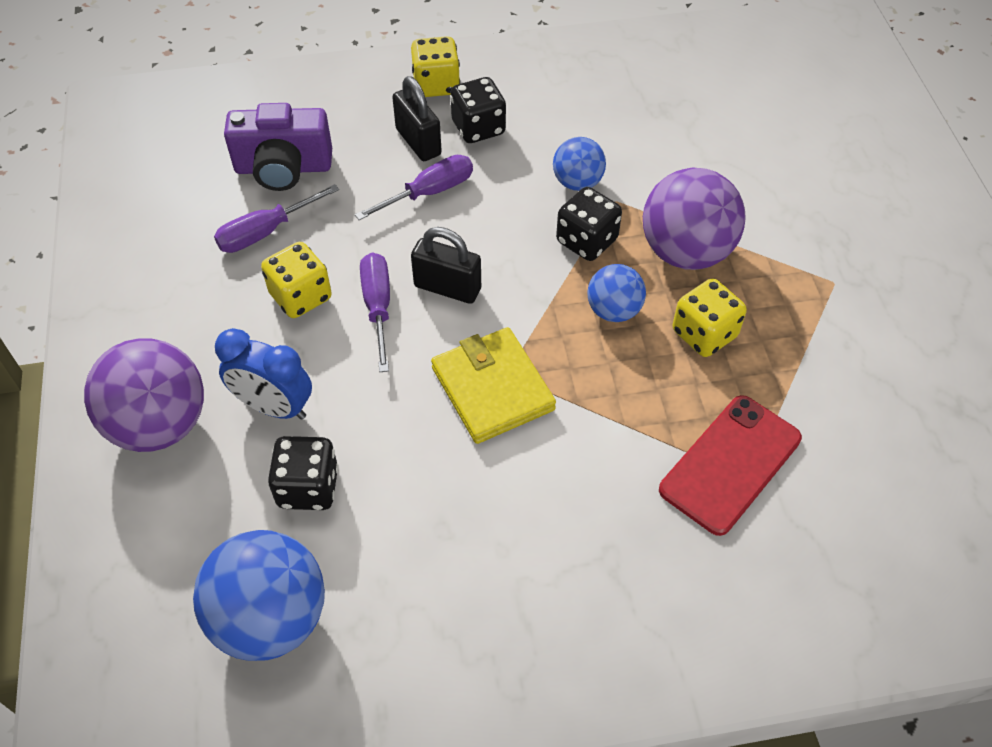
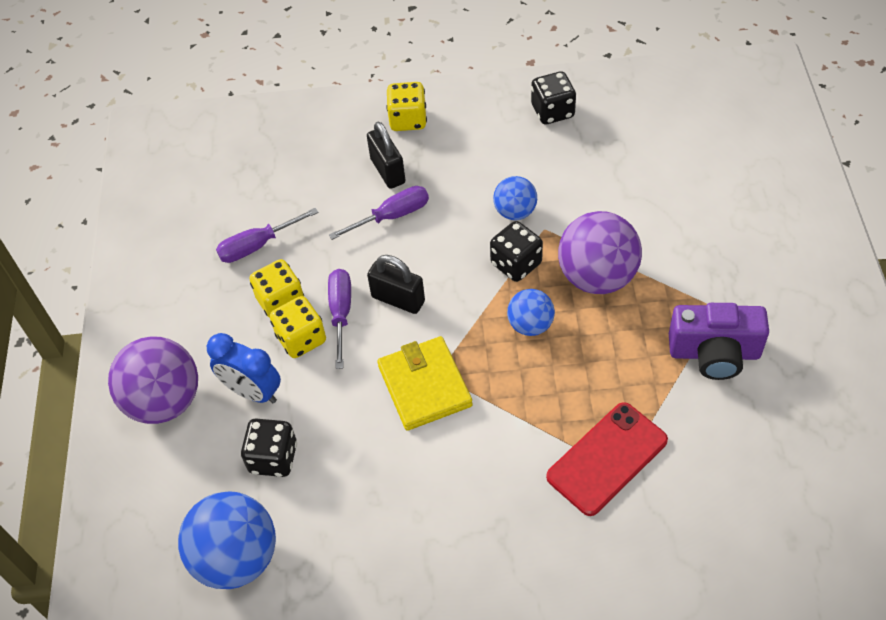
camera: 10 degrees right, 0 degrees up
(283, 168) = (276, 190): purple camera -> purple camera (714, 353)
(478, 128) = (438, 160): black dice -> black dice (552, 111)
(704, 334) = (602, 348): yellow dice -> yellow dice (301, 339)

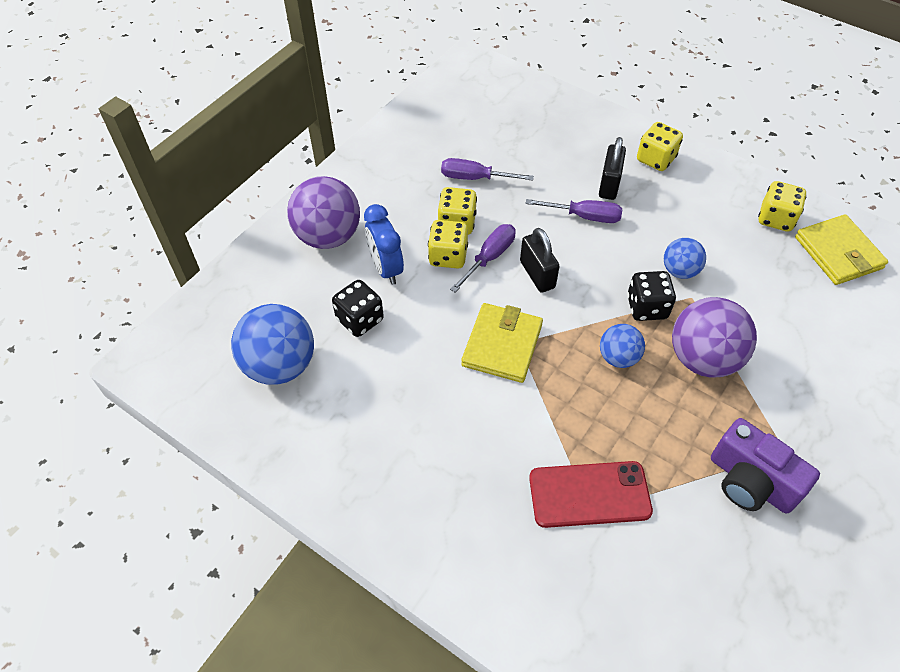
camera: 35 degrees right, 0 degrees up
(552, 111) = (775, 219): black dice -> yellow dice
(624, 110) = (838, 253): none -> yellow wallet

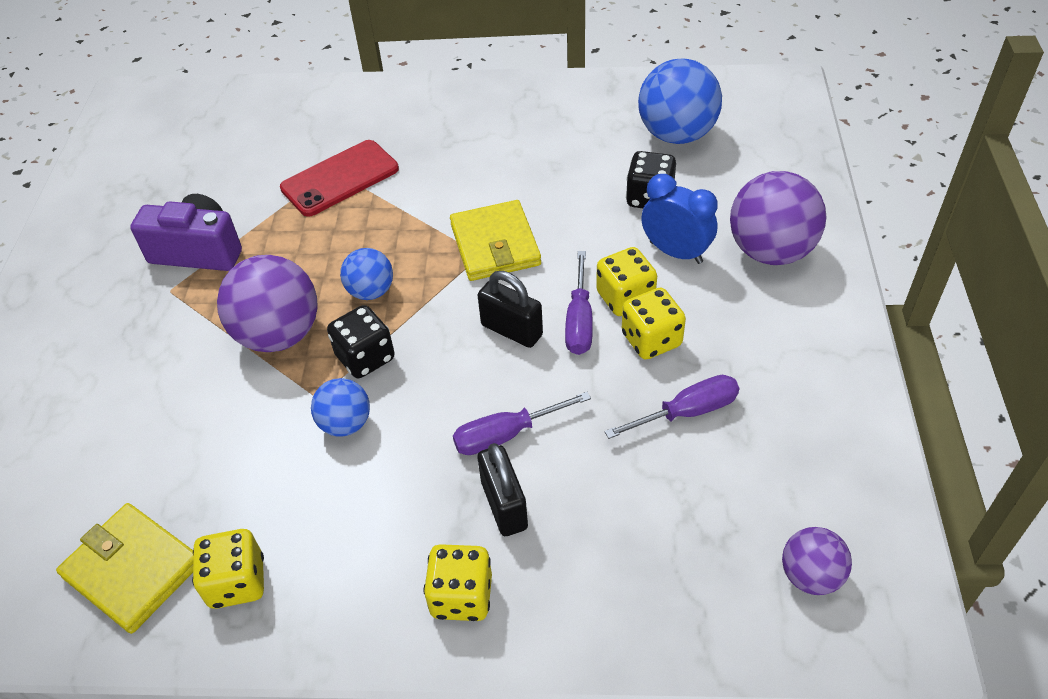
camera: 150 degrees right, 5 degrees down
(486, 94) = (810, 575): none -> purple ball

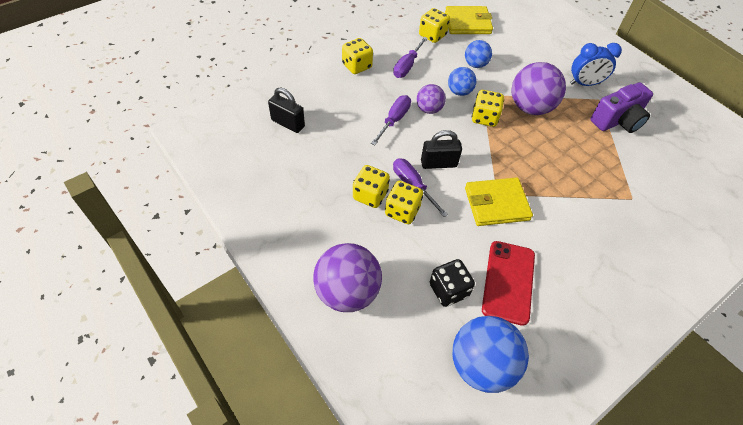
camera: 135 degrees right, 5 degrees up
(340, 179) = (620, 196): red phone -> red phone (508, 282)
(365, 357) = (484, 118): black dice -> yellow dice
(371, 291) = (521, 146): blue ball -> blue ball (475, 64)
(495, 245) = (496, 204): yellow wallet -> yellow wallet turned 45 degrees counterclockwise
(504, 505) = (369, 97): black padlock -> black padlock (288, 123)
(676, 252) = (400, 257): blue clock -> blue clock (584, 84)
(686, 412) = (326, 169): purple screwdriver -> purple screwdriver (407, 66)
(810, 575) = (233, 132): purple ball -> purple ball (429, 109)

